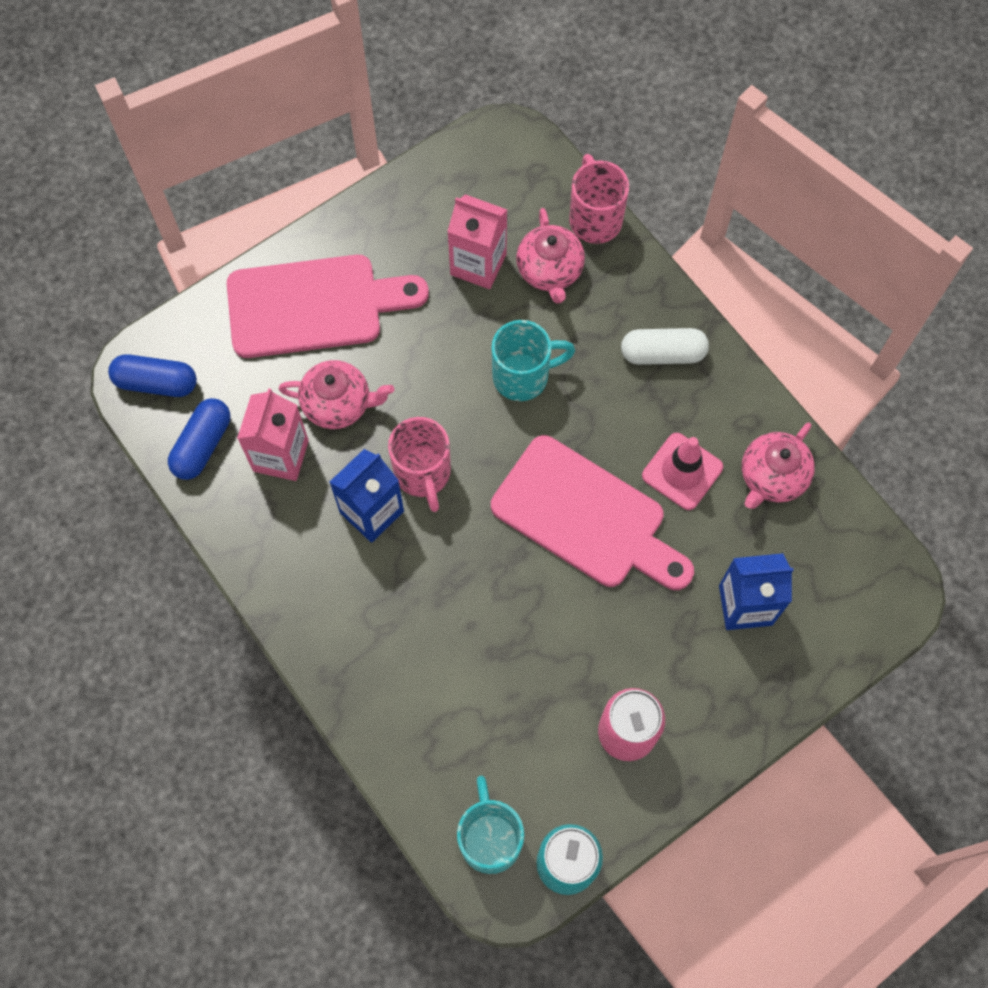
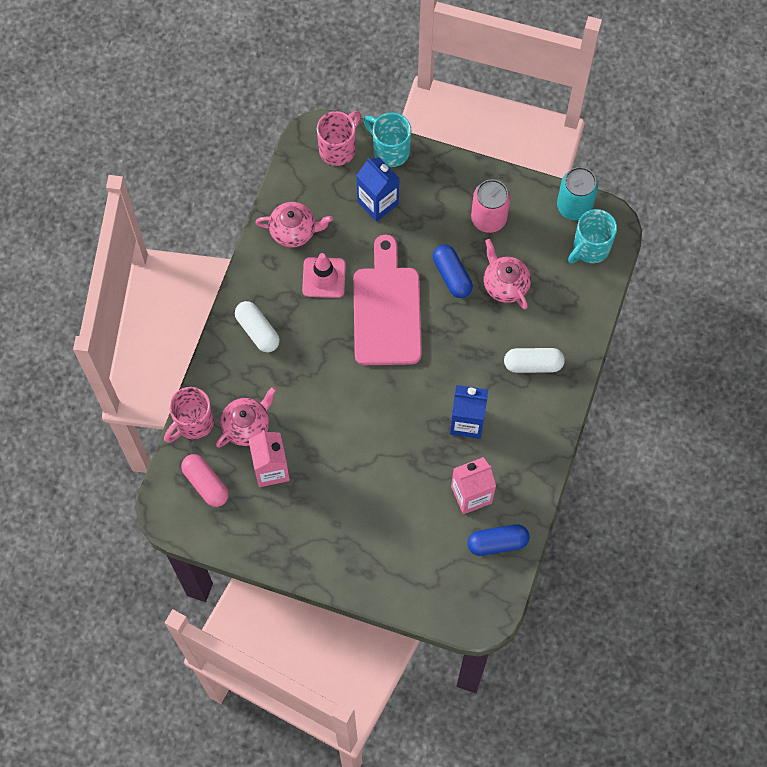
camera: 125 degrees left, 0 degrees up
(156, 383) = (480, 599): blue capsule -> blue capsule (452, 275)
(314, 306) = (366, 544): pink cutting board -> none
(338, 404) = (417, 485): pink teapot -> pink teapot (505, 284)
(385, 643) = (533, 364): none -> white capsule
(423, 474) = (425, 410): pink mug -> pink mug (338, 149)
(512, 190) = (206, 483): none -> pink capsule
(523, 376) = (326, 396): turquoise mug -> turquoise mug (390, 150)

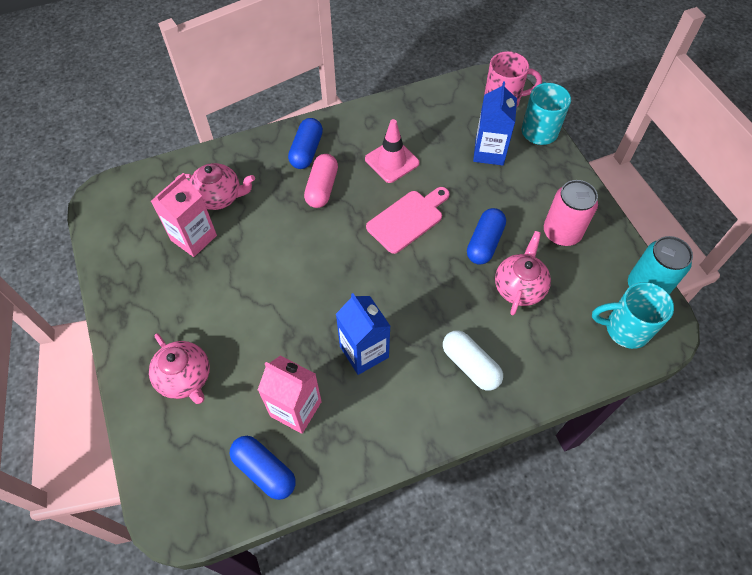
camera: 50 degrees right, 10 degrees down
(193, 423) = (192, 163): pink mug -> none
(206, 483) = (146, 204): pink capsule -> pink capsule (322, 188)
(257, 331) = (306, 151): white capsule -> blue capsule
(294, 231) = (410, 119): pink teapot -> pink teapot (185, 378)
(387, 309) = (408, 219): pink cutting board -> pink cutting board, size x0.64

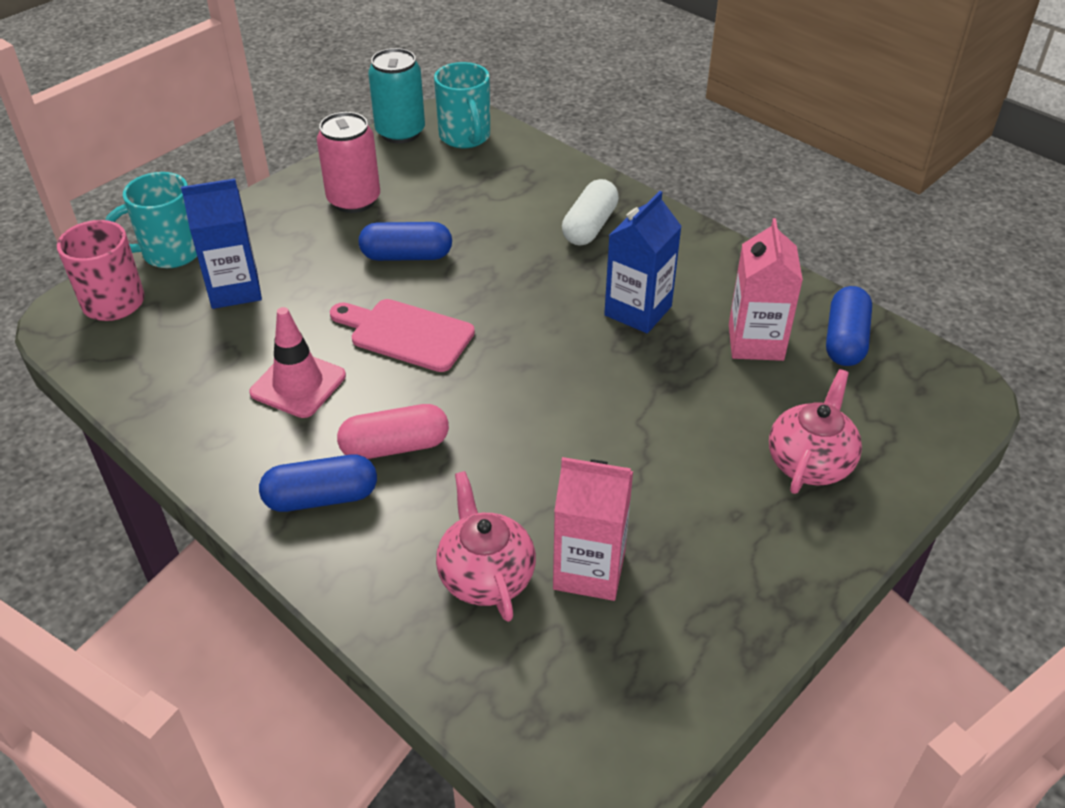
camera: 115 degrees left, 15 degrees down
(519, 287) = (458, 215): pink teapot -> none

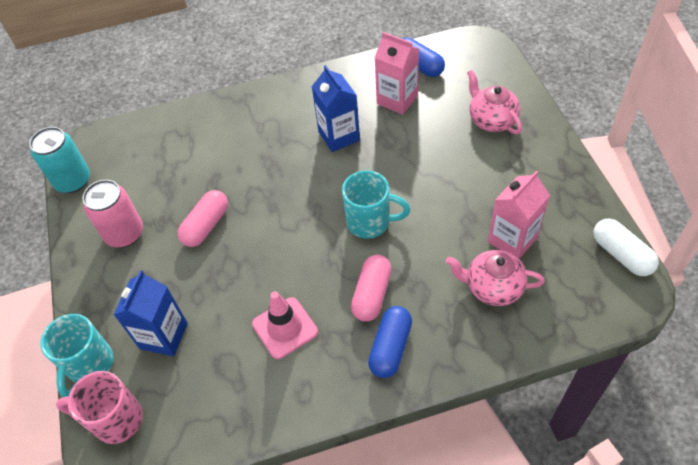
camera: 55 degrees left, 10 degrees up
(406, 334) = (279, 253): pink cutting board -> none
(407, 256) = (206, 225): blue capsule -> pink capsule
(465, 137) = (111, 149): turquoise mug -> turquoise mug (370, 222)
(590, 226) = (251, 125): white capsule -> white capsule (621, 254)

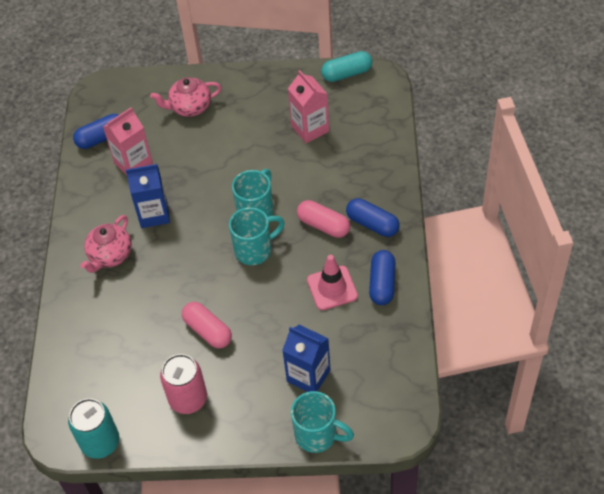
camera: 75 degrees left, 0 degrees up
(116, 419) = (373, 417): pink mug -> none
(304, 382) = (382, 284): none -> blue capsule
(318, 236) = (255, 250): none -> turquoise mug
(492, 287) = (345, 151): pink teapot -> pink teapot (110, 255)
(621, 254) = (347, 73): white capsule -> turquoise capsule

